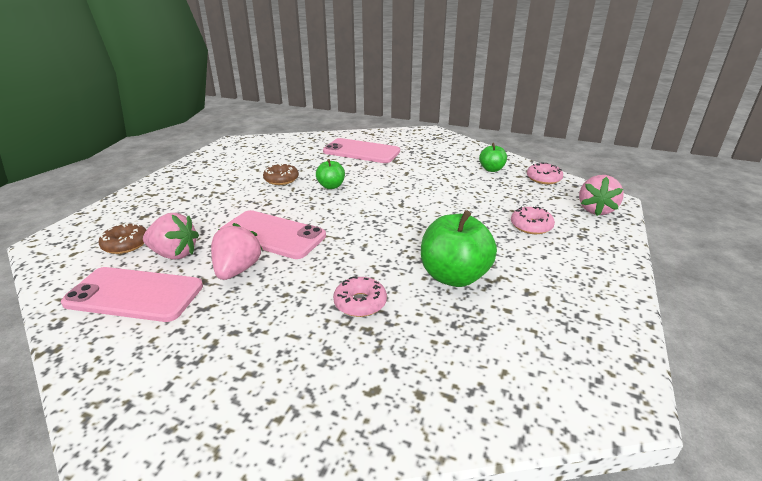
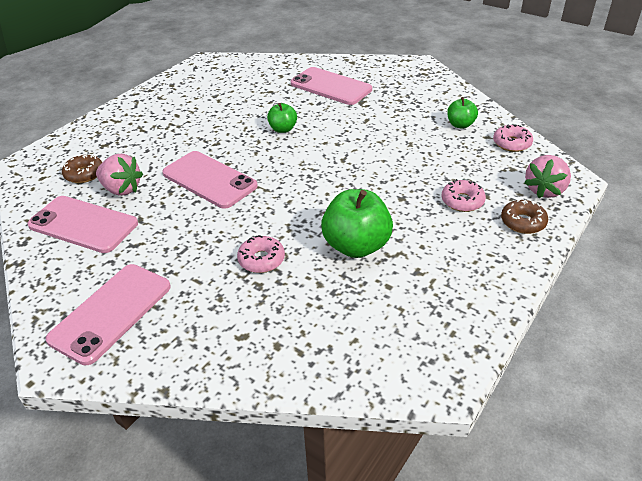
camera: 15 degrees right, 10 degrees up
(194, 390) = (111, 312): none -> pink phone
(237, 270) = (169, 212): pink strawberry -> none
(281, 179) = (237, 115): brown donut -> brown donut (523, 222)

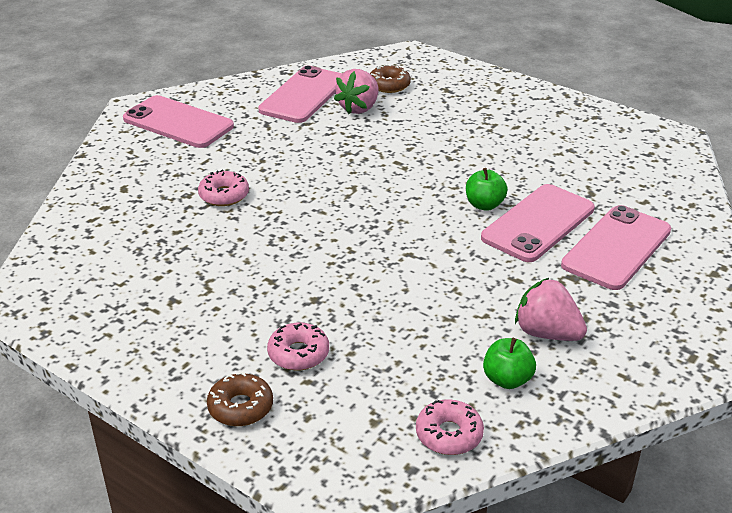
camera: 90 degrees right, 5 degrees down
(209, 180) = (370, 157): pink phone -> pink phone (538, 223)
(356, 246) = (229, 257): green apple -> none
(544, 190) = (312, 448): pink strawberry -> pink strawberry (547, 333)

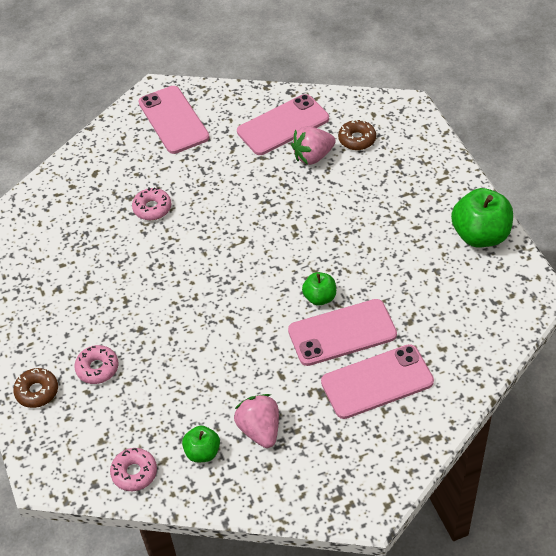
camera: 35 degrees right, 15 degrees up
(579, 114) = (480, 235): none -> green apple

